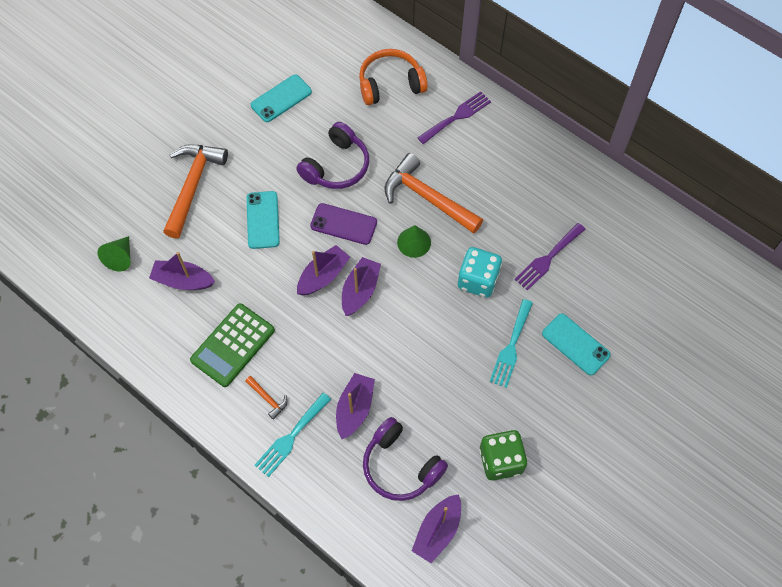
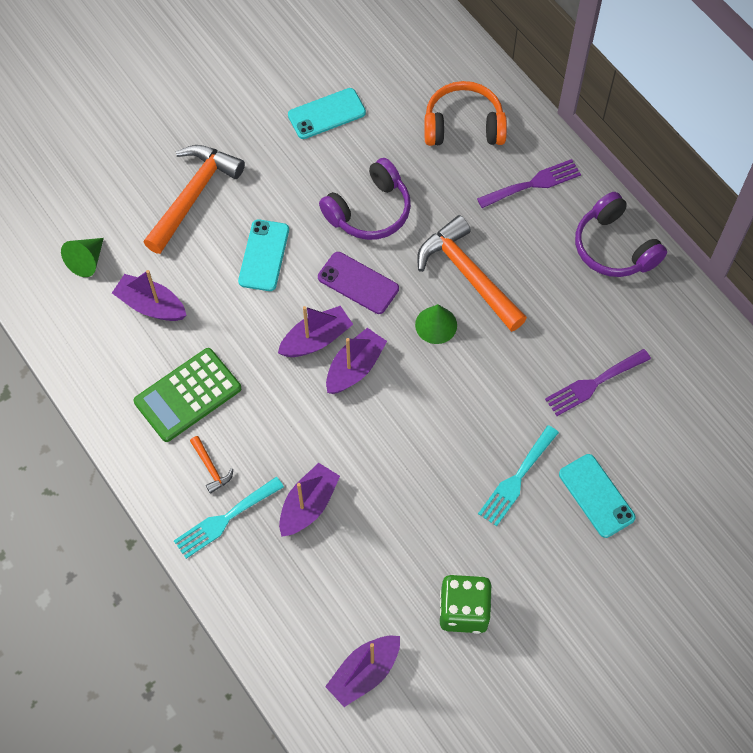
camera: 15 degrees right, 0 degrees up
(400, 466) = (343, 586): purple headphones -> purple headphones (614, 247)
(478, 280) = (500, 389): turquoise dice -> none

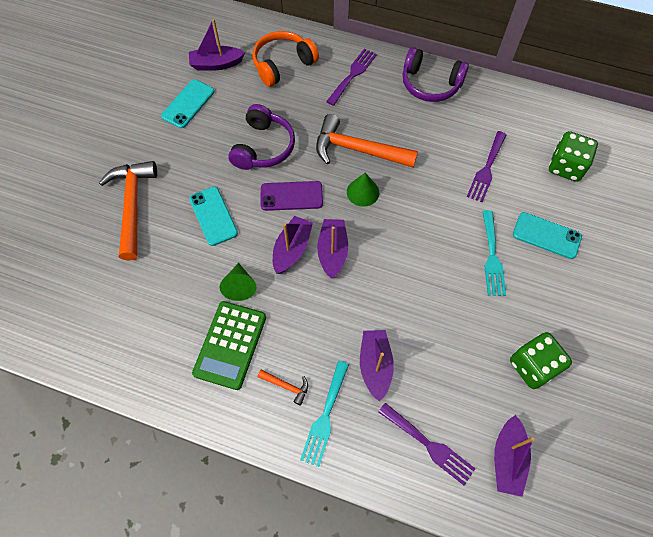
camera: 35 degrees left, 0 degrees up
(87, 261) = (83, 297): green cone -> green cone (239, 286)
(151, 305) = (156, 298): purple boat -> purple boat (216, 64)
(300, 610) = (429, 445): none -> purple fork
(688, 437) = (566, 167): none -> green dice

